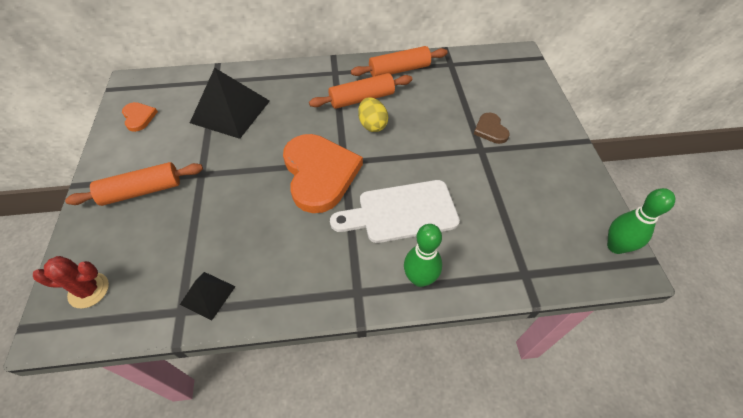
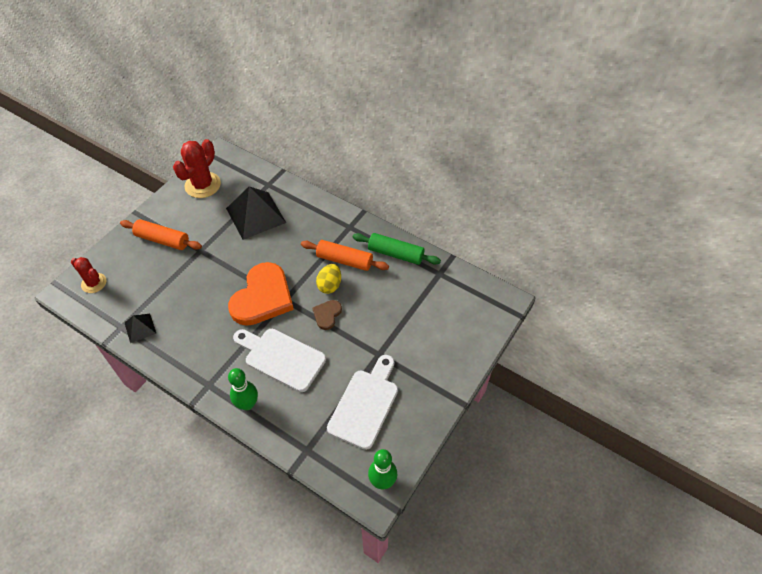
camera: 40 degrees right, 0 degrees up
(139, 117) = (203, 185): orange heart -> red cactus
(399, 70) = (395, 254): orange rolling pin -> green rolling pin
(490, 130) = (403, 345): brown heart -> brown heart (327, 315)
(521, 196) = (365, 404): none -> white cutting board

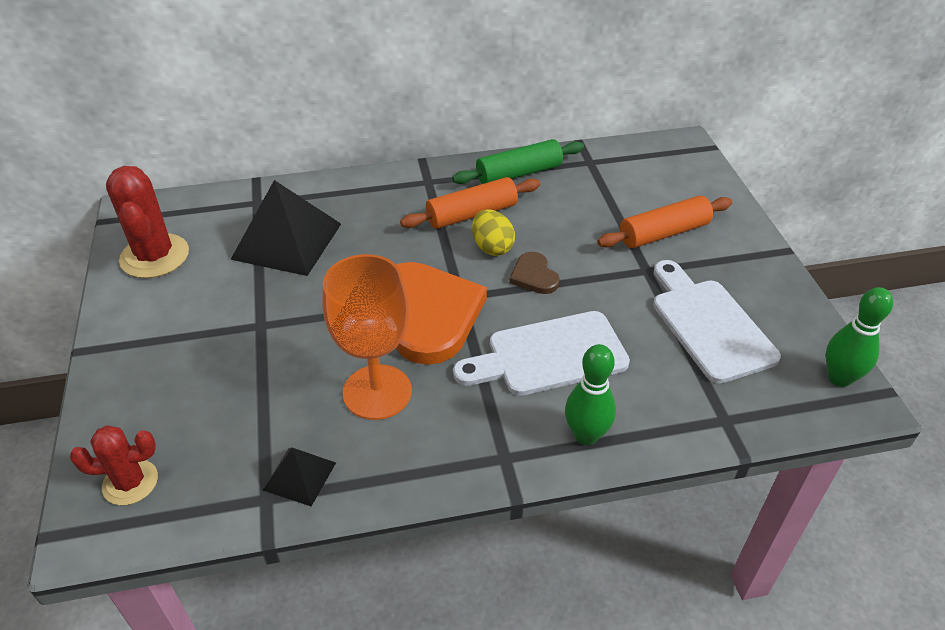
camera: 45 degrees left, 10 degrees down
(163, 240) = (179, 352): orange rolling pin -> orange rolling pin (663, 233)
(202, 316) = (377, 392): none -> orange goblet

